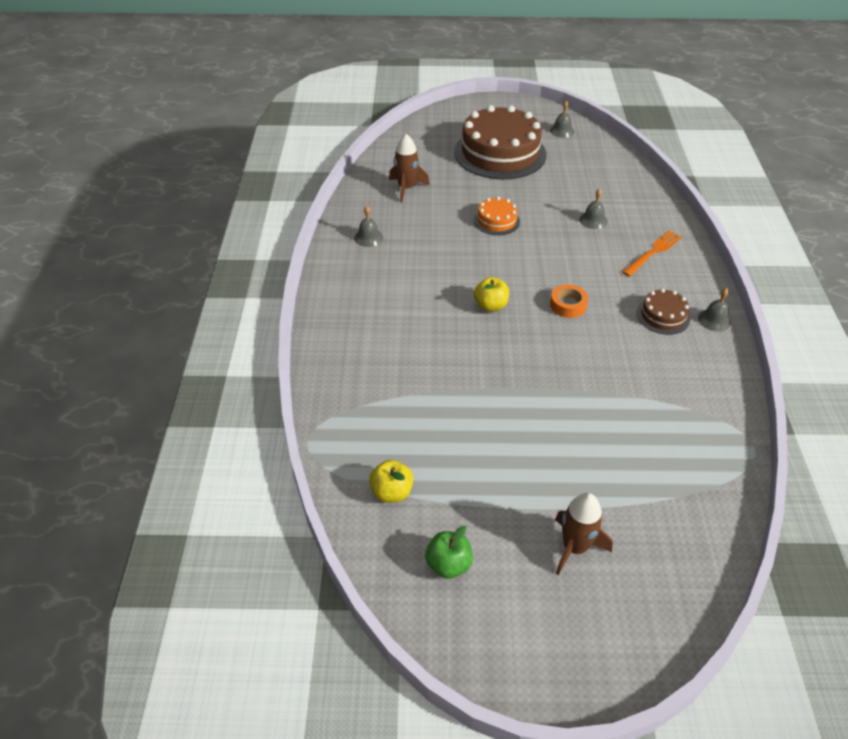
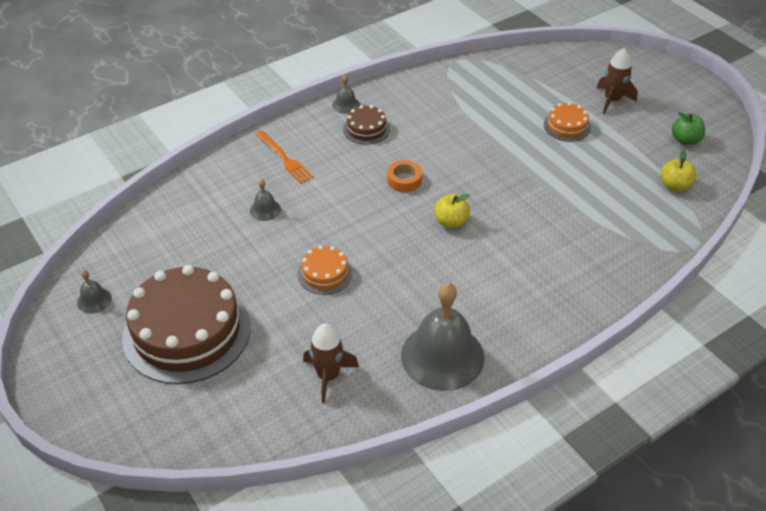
camera: 125 degrees left, 0 degrees up
(368, 237) = (442, 356): grey bell -> grey bell, size x2.32
(558, 468) = (567, 126): none -> orange cake
(653, 252) = (284, 158): orange fork -> orange fork turned 135 degrees counterclockwise

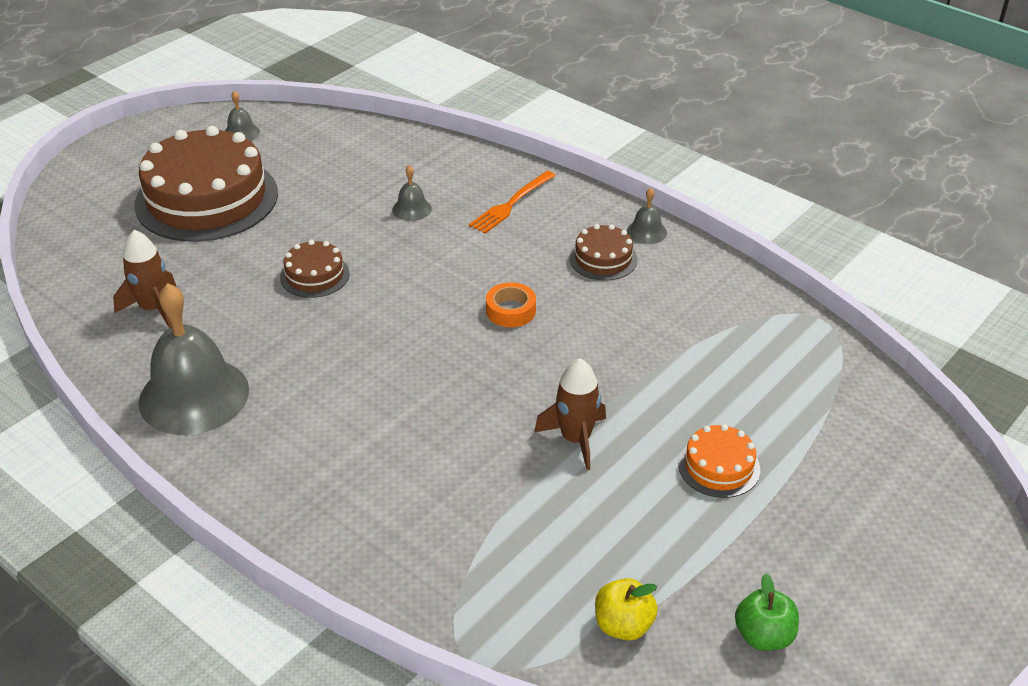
camera: 75 degrees right, 5 degrees down
(325, 274) = (314, 275): orange cake -> brown cake
(451, 222) = (441, 367): yellow apple -> none
(612, 100) = (826, 520): brown rocket -> brown rocket (575, 439)

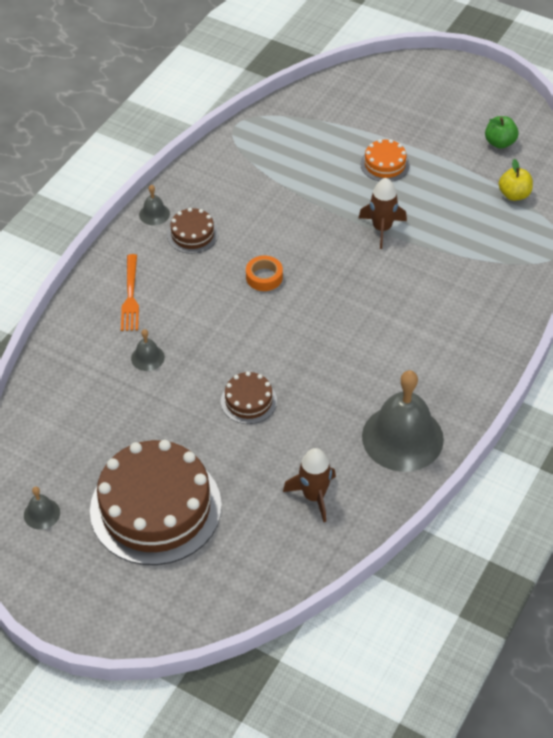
camera: 100 degrees left, 10 degrees up
(511, 204) = (130, 296): orange fork -> orange fork turned 60 degrees clockwise

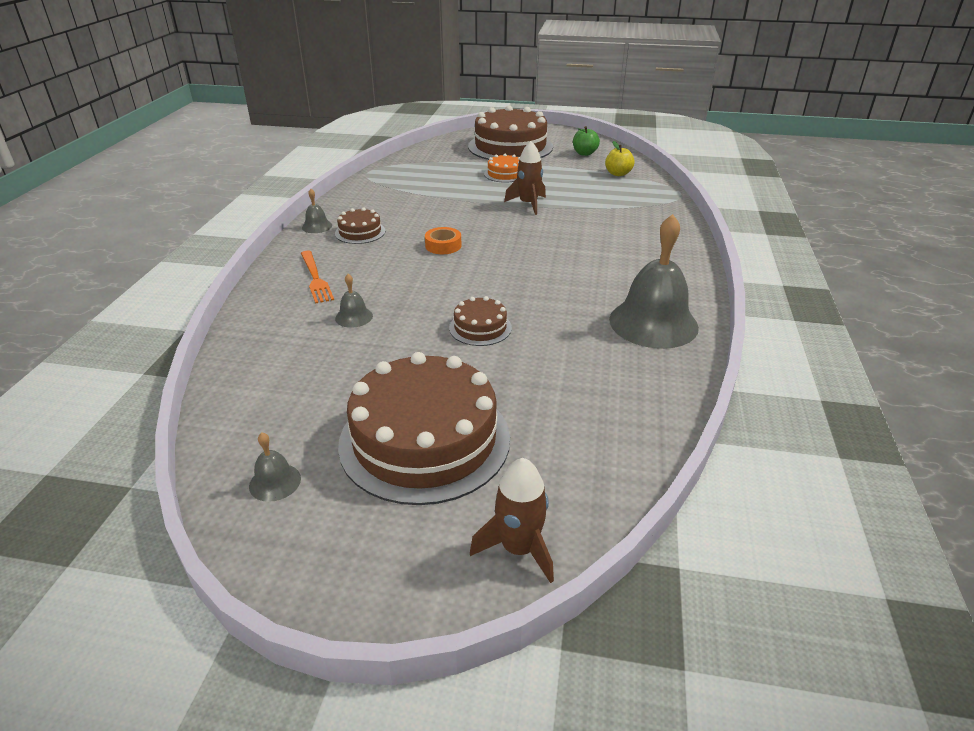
camera: 20 degrees left, 15 degrees down
(314, 496) = (601, 387): brown rocket -> brown rocket (518, 549)
(419, 107) = (510, 147): none -> brown cake

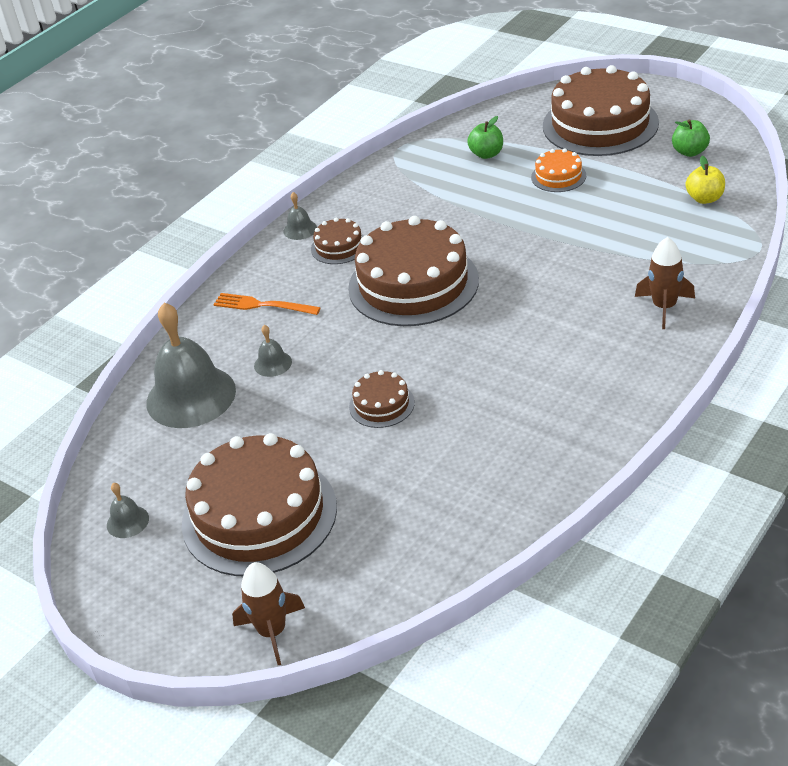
camera: 30 degrees right, 5 degrees up
(315, 278) = (263, 305): orange fork -> orange fork turned 105 degrees clockwise
(440, 168) = (486, 154): none -> green apple
(443, 245) = (413, 284): orange tape -> brown cake
(528, 204) = (551, 235): brown rocket -> brown rocket (664, 307)
(653, 323) = (560, 440): grey bell -> grey bell (191, 396)

